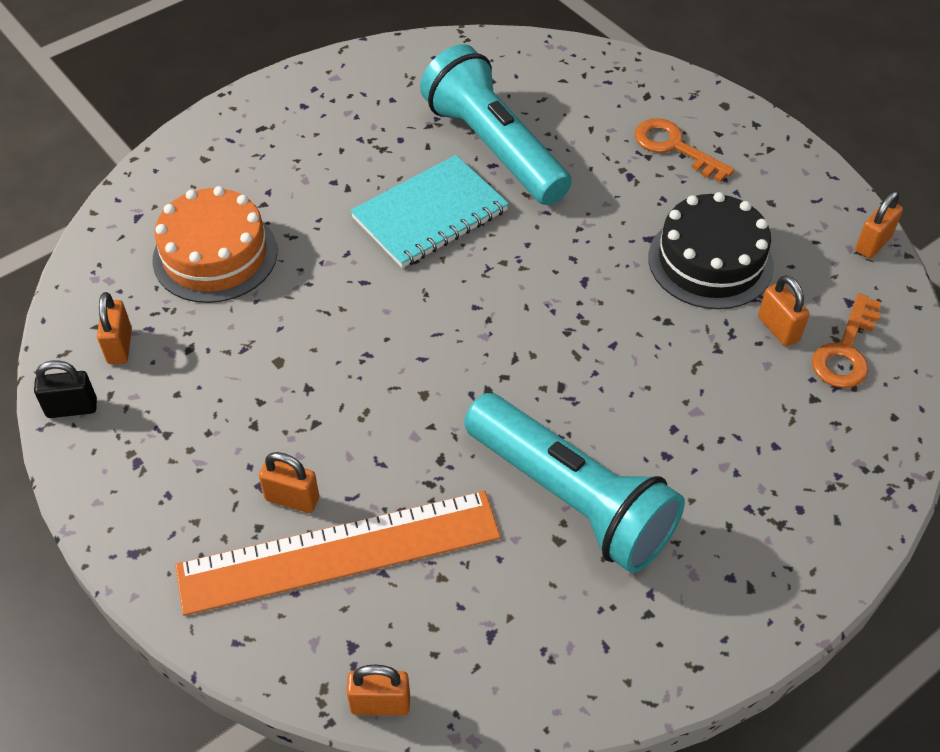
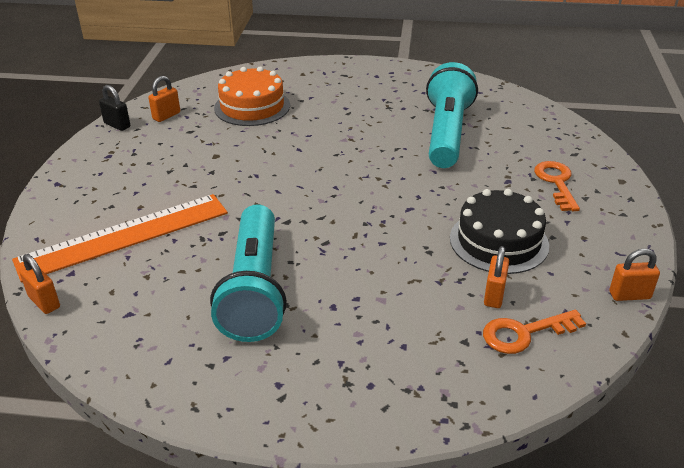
camera: 45 degrees right, 15 degrees down
(292, 499) = (139, 205): orange padlock -> none
(339, 552) = (124, 236): orange ruler -> orange ruler turned 60 degrees counterclockwise
(430, 214) = (371, 141): turquoise notebook -> none

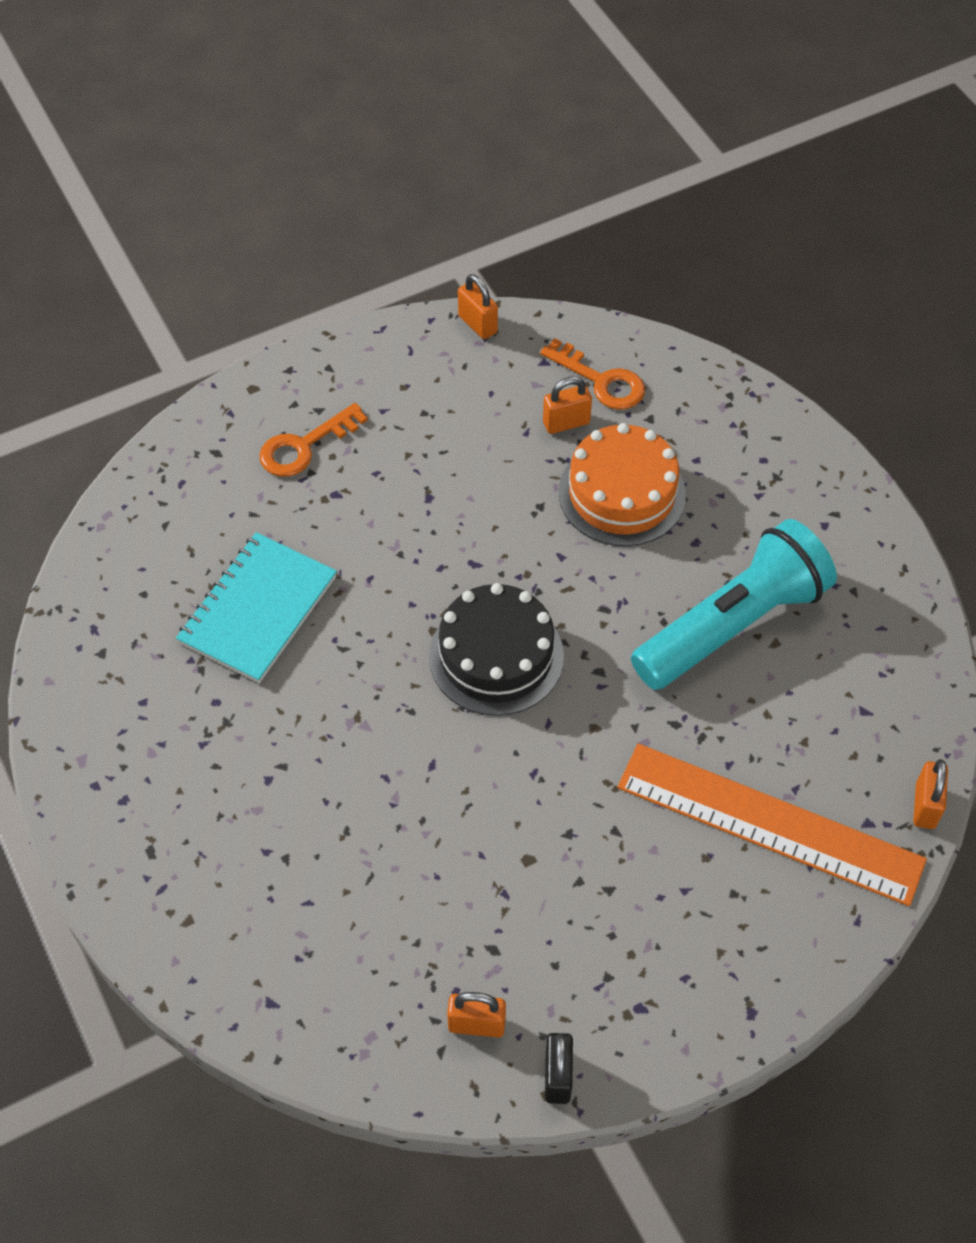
camera: 125 degrees left, 20 degrees up
(252, 107) = (357, 915): orange cake -> orange cake (622, 493)
(447, 133) = (258, 610): turquoise flashlight -> turquoise notebook
(499, 241) = (471, 454): black cake -> black cake (496, 656)

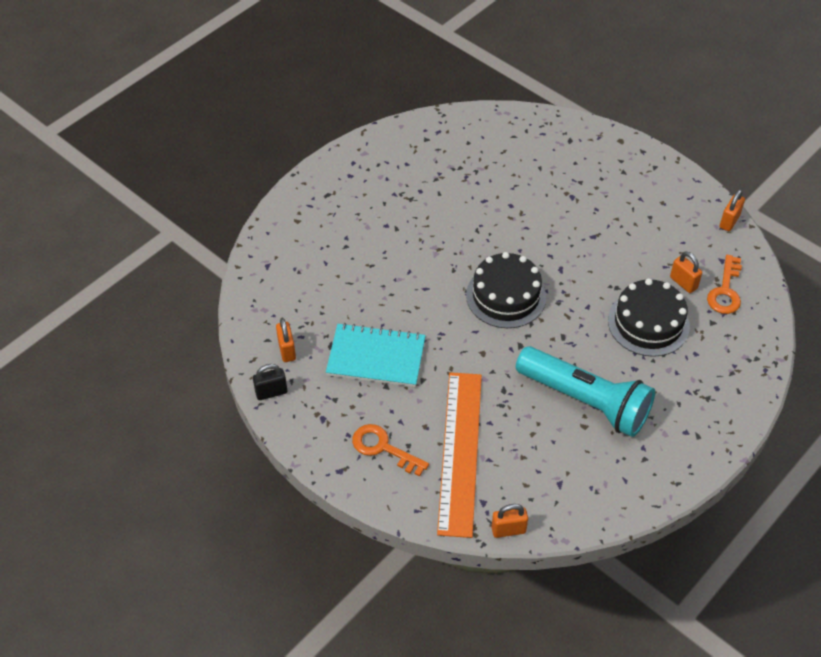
camera: 70 degrees right, 5 degrees down
(258, 610) = (482, 189): turquoise notebook -> turquoise notebook (376, 357)
(304, 446) = (595, 174): orange key -> orange key (383, 448)
(622, 493) = (648, 323): orange cake -> black cake

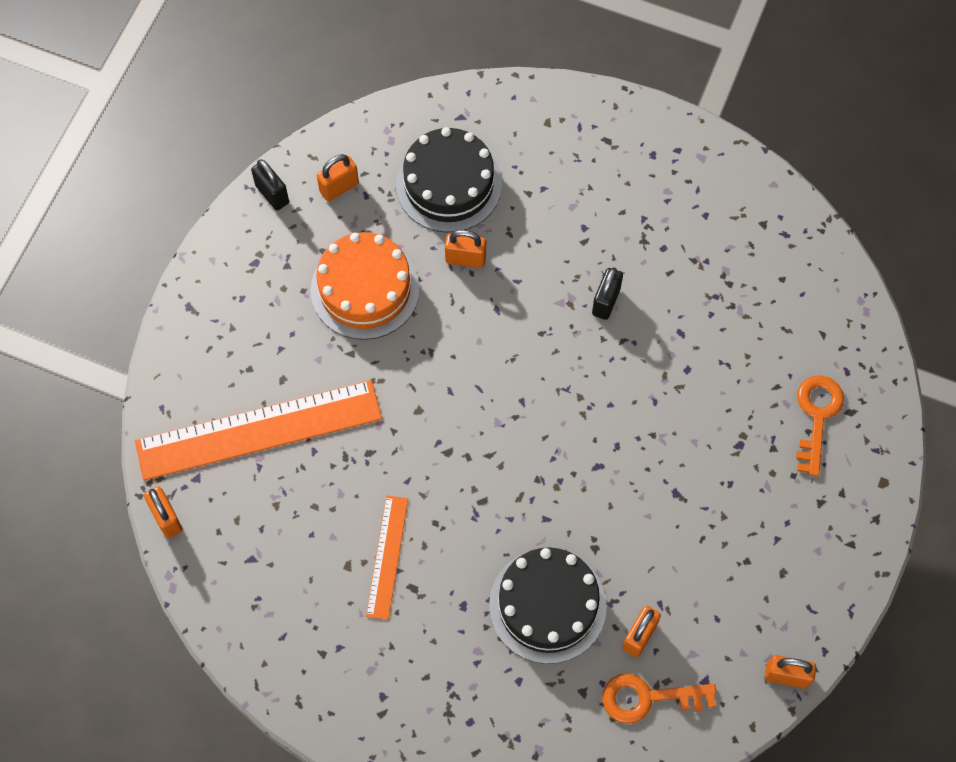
camera: 70 degrees right, 15 degrees up
(376, 357) = (365, 289): turquoise notebook -> orange cake
(379, 294) = (465, 259): none -> orange padlock
(383, 448) = (235, 342): orange key -> orange key (817, 416)
(445, 230) = (606, 302): none -> black padlock
(506, 296) = (522, 410): black cake -> black cake (449, 184)
(585, 401) = (387, 557): turquoise flashlight -> orange ruler

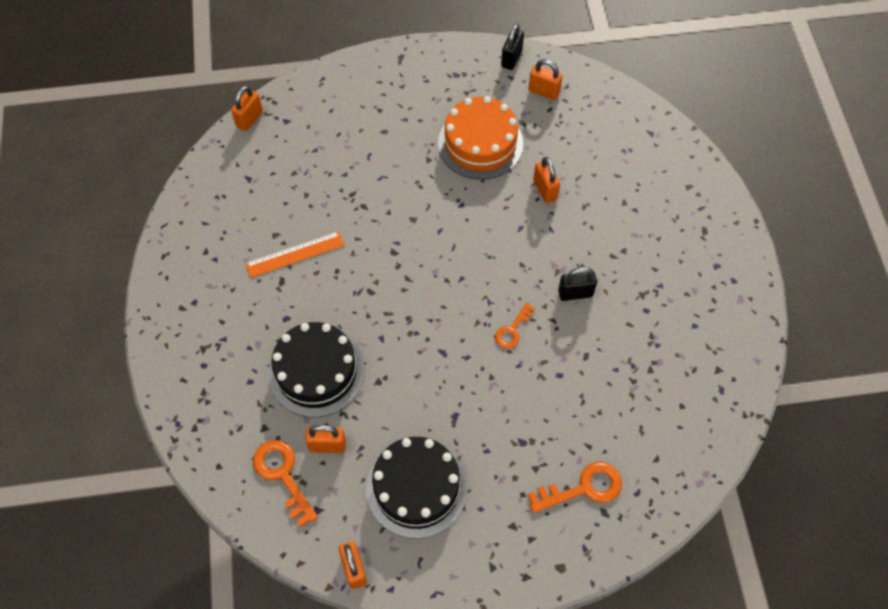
camera: 60 degrees right, 5 degrees down
(259, 430) = (340, 137): orange ruler -> none
(449, 184) = (594, 152): black cake -> black cake (416, 488)
(612, 385) = (512, 330): none -> orange key

